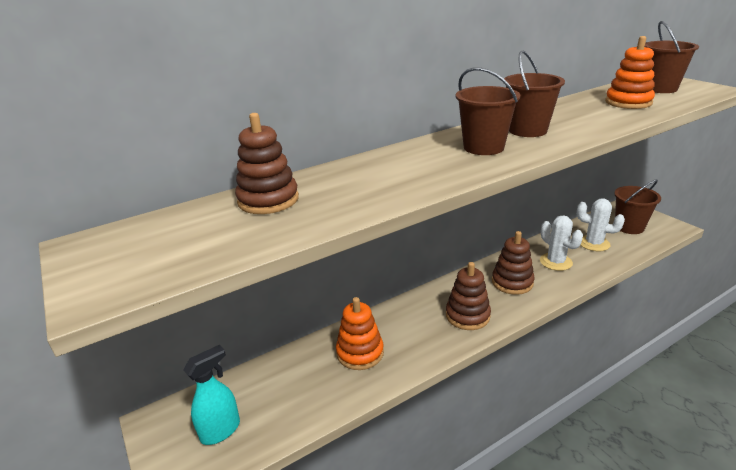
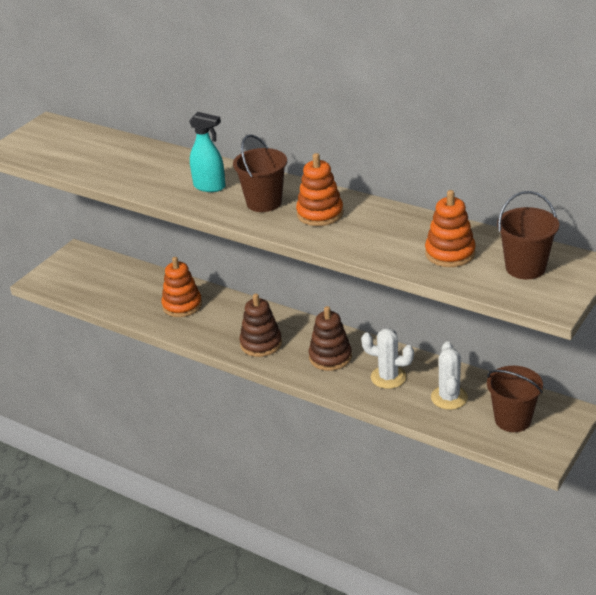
camera: 65 degrees right, 5 degrees up
(221, 430) = (82, 279): turquoise spray bottle -> turquoise spray bottle (210, 187)
(268, 200) = (125, 152): brown stacking toy -> none
(527, 130) = (320, 214): brown bucket -> orange stacking toy
(555, 262) = (388, 377): white cactus -> white cactus turned 75 degrees clockwise

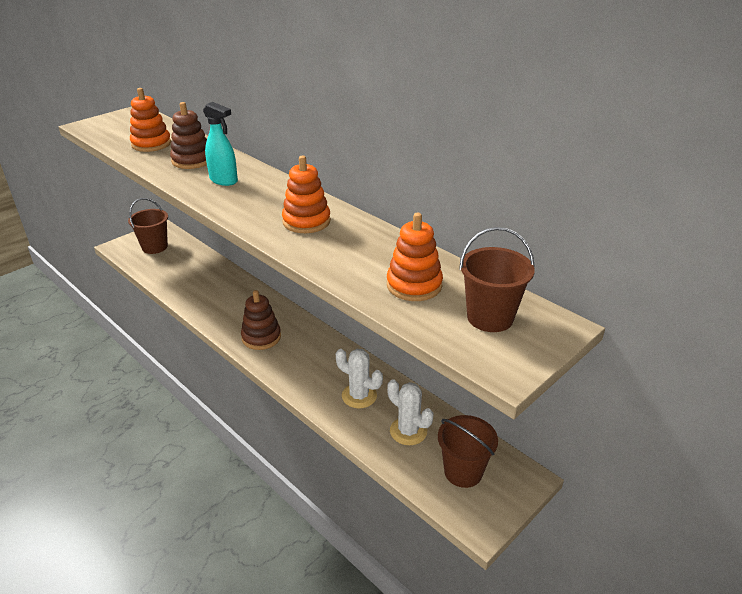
camera: 10 degrees right, 0 degrees up
(182, 305) = (215, 289): orange stacking toy -> orange stacking toy (151, 144)
(264, 202) = (262, 202): brown bucket -> brown bucket (154, 247)
(330, 357) = (315, 363): brown stacking toy -> brown stacking toy (192, 160)
(449, 398) = (408, 431): white cactus -> white cactus turned 60 degrees counterclockwise

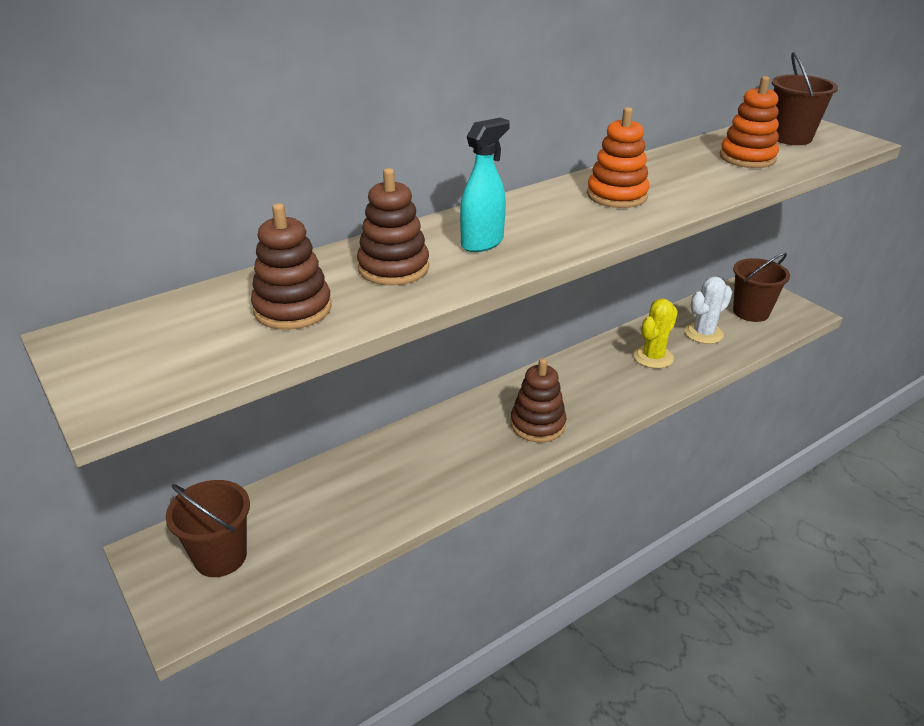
camera: 80 degrees left, 0 degrees up
(151, 144) = (292, 309): orange stacking toy -> brown stacking toy
(359, 396) = (653, 357): white cactus -> yellow cactus

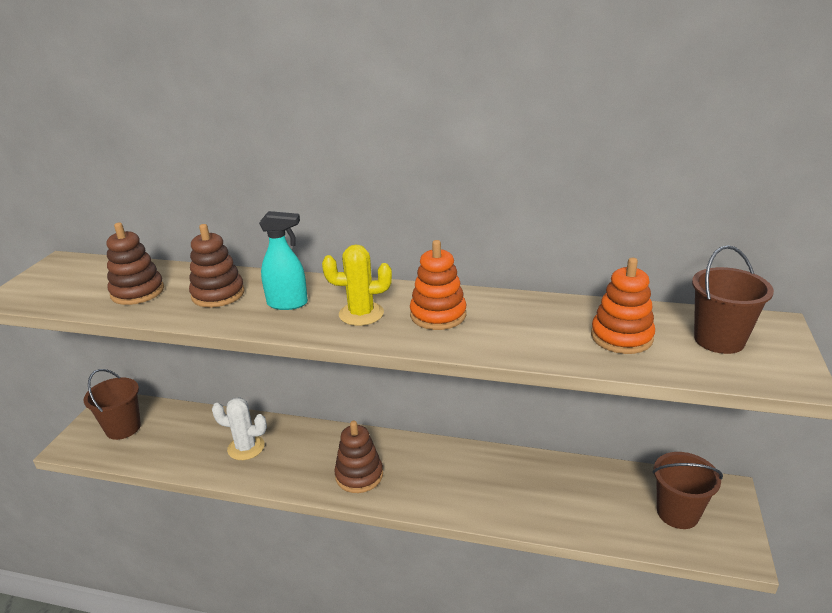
camera: 50 degrees right, 5 degrees down
(653, 357) = (518, 488): yellow cactus -> yellow cactus (361, 314)
(703, 333) = (596, 500): white cactus -> white cactus (246, 447)

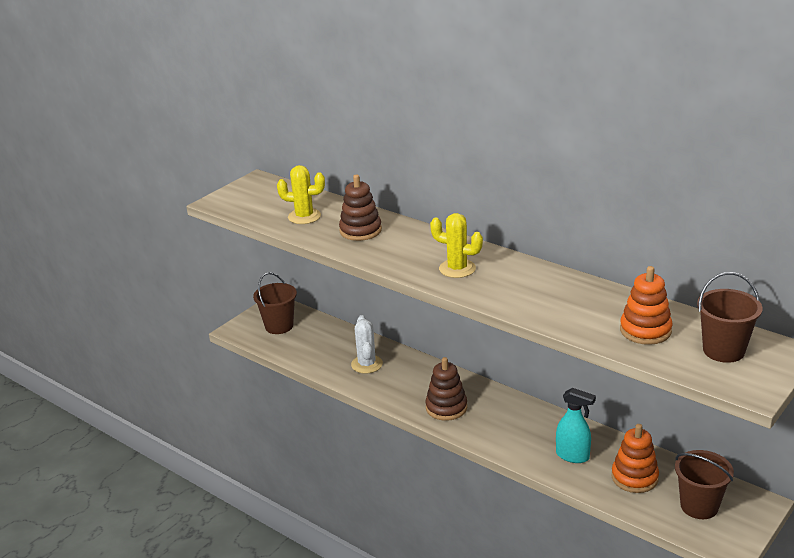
camera: 25 degrees right, 0 degrees up
(137, 292) = (304, 216): brown stacking toy -> yellow cactus
(246, 447) = (367, 364): white cactus -> white cactus turned 45 degrees clockwise
(288, 303) = (407, 249): turquoise spray bottle -> turquoise spray bottle (573, 456)
(438, 315) = (515, 282): orange stacking toy -> orange stacking toy (634, 477)

